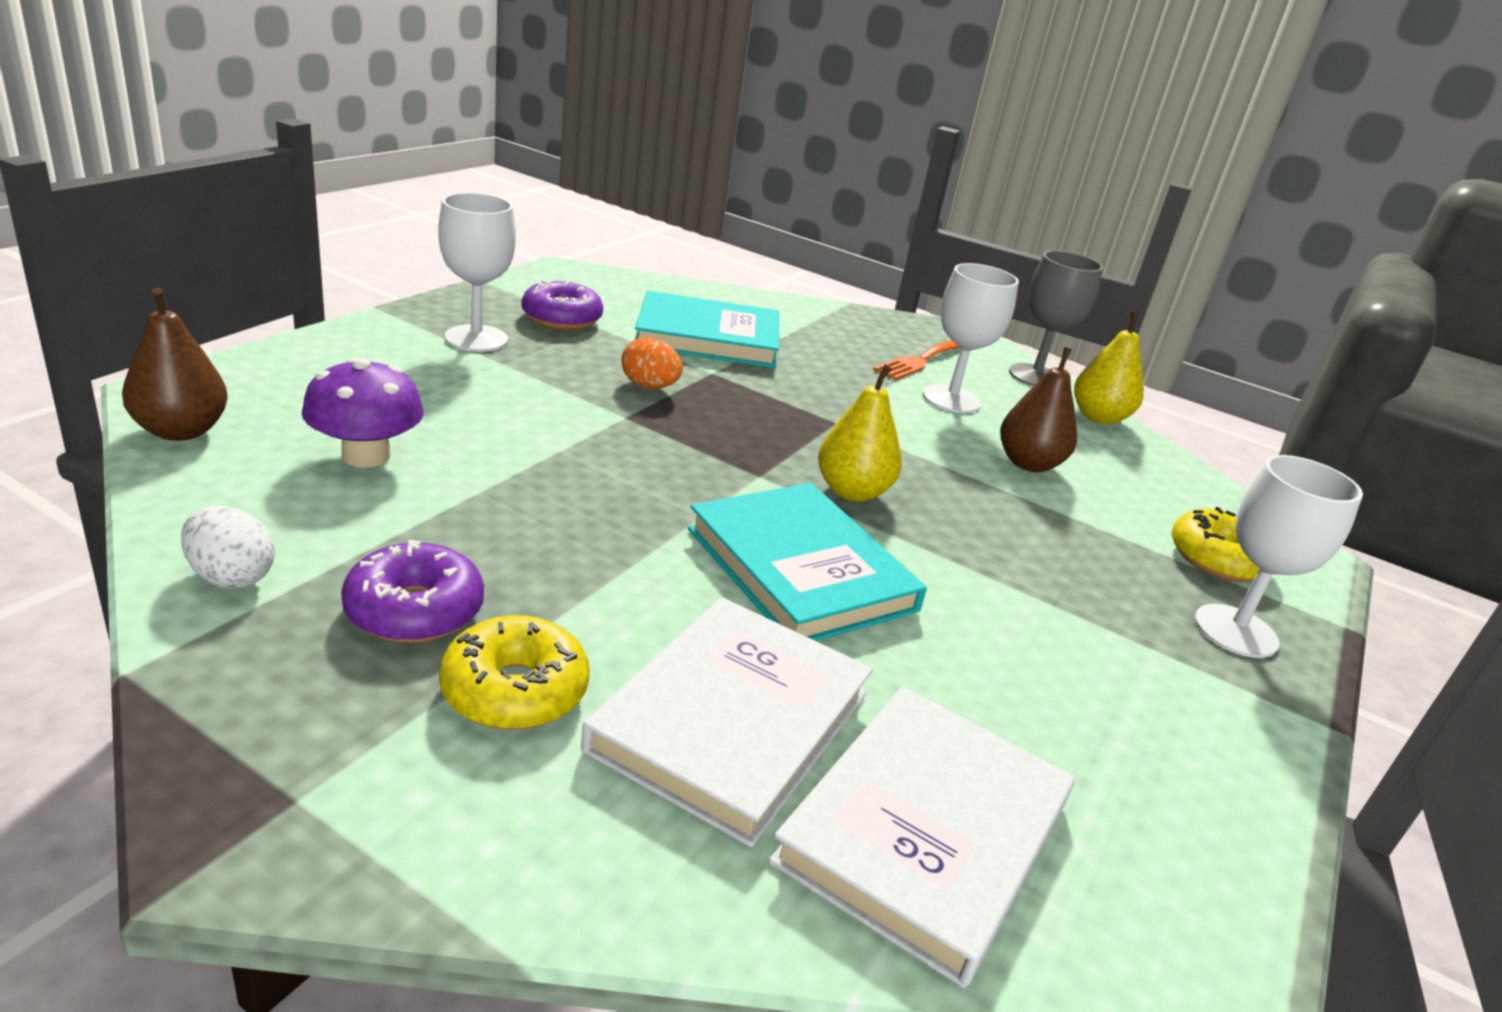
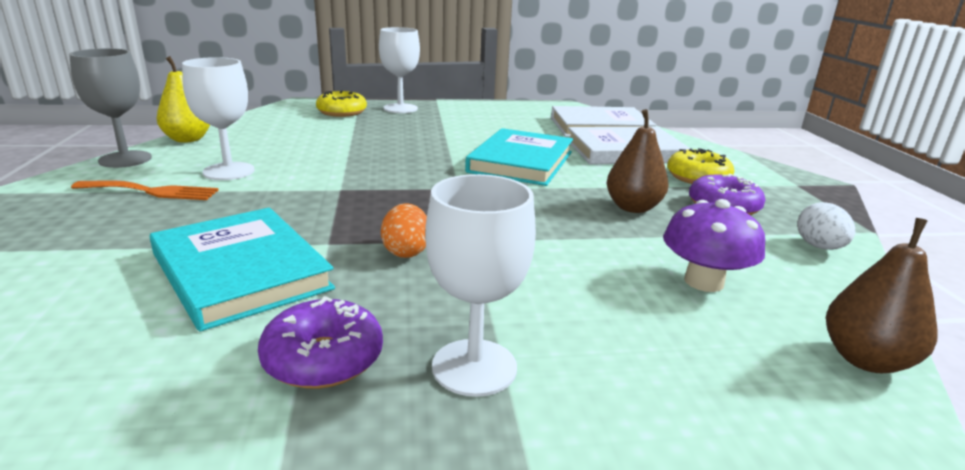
camera: 125 degrees left, 5 degrees down
(852, 492) = (427, 168): yellow pear -> none
(1028, 464) = (303, 144): brown pear -> brown pear (633, 207)

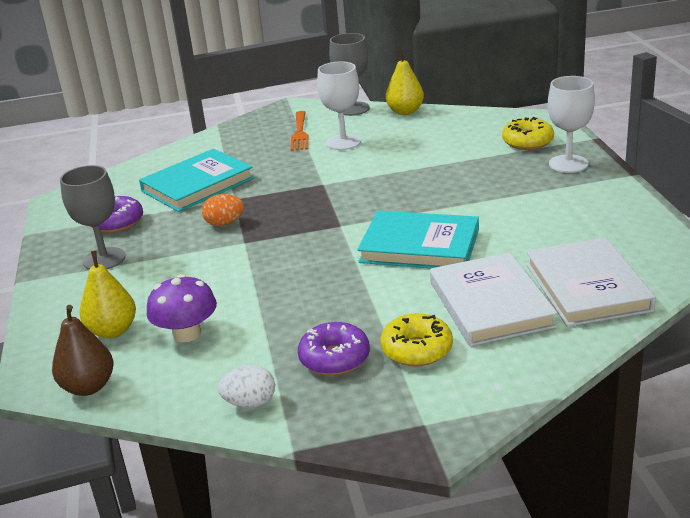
camera: 90 degrees right, 5 degrees up
(474, 367) = (104, 259): white goblet -> grey goblet
(633, 207) = (319, 307): brown pear -> none
(714, 344) = (113, 331): none -> yellow pear

